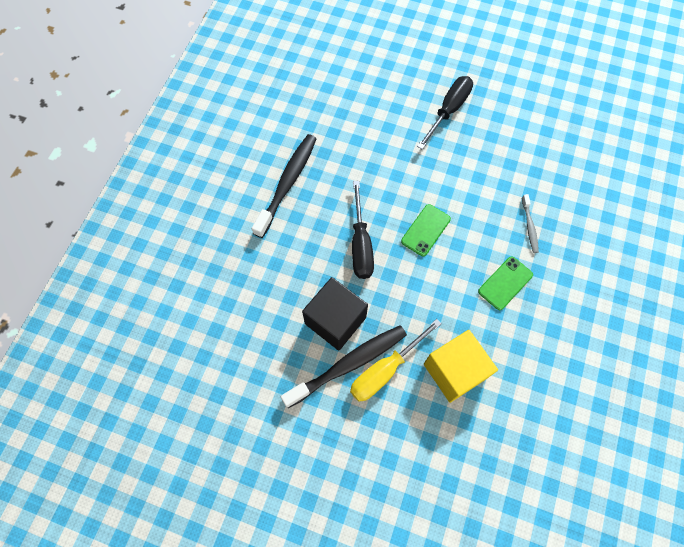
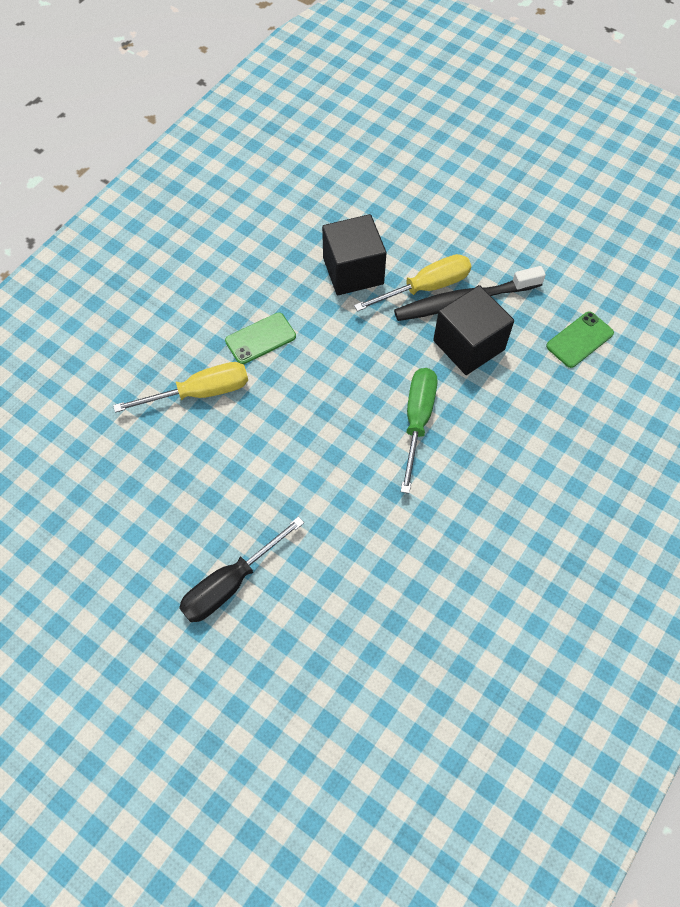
camera: 165 degrees left, 5 degrees down
(287, 183) = (497, 526): black toothbrush -> none
(361, 244) = (417, 421): black screwdriver -> green screwdriver
(425, 230) = (330, 419): green phone -> green phone (579, 340)
(454, 371) = (353, 271): yellow cube -> black cube
(529, 226) = (200, 392): grey toothbrush -> yellow screwdriver

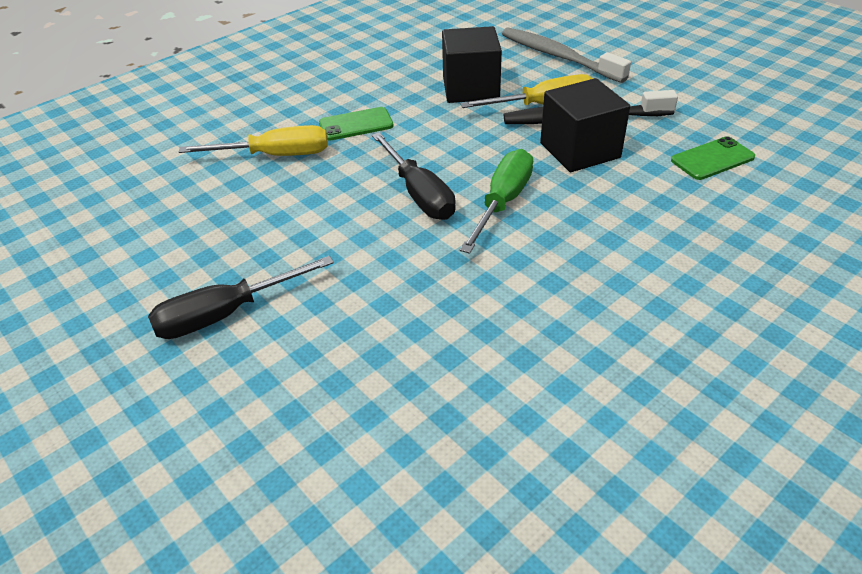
camera: 15 degrees right, 20 degrees down
(344, 422) = (419, 194): none -> black screwdriver
(424, 210) = (558, 56): none -> grey toothbrush

